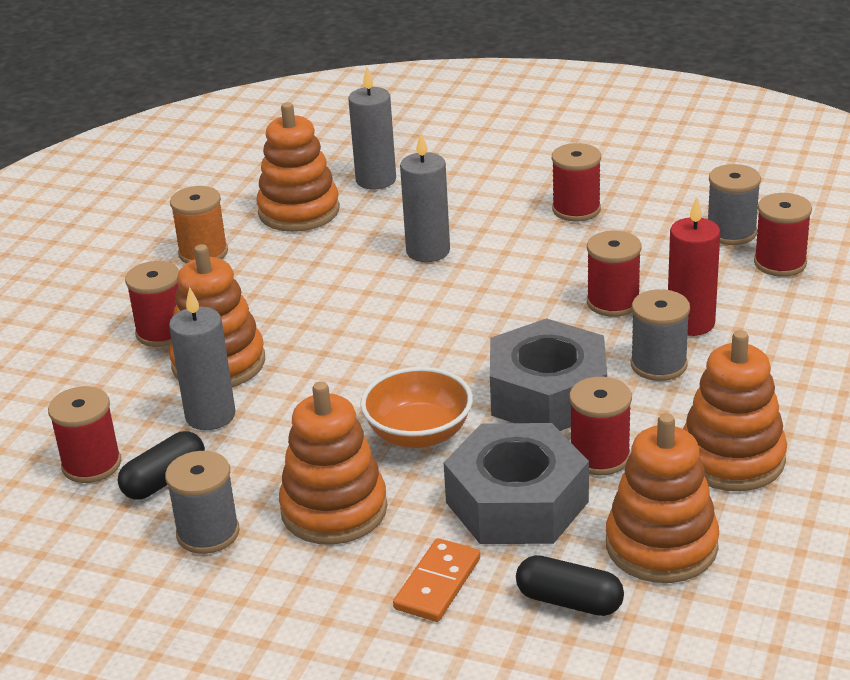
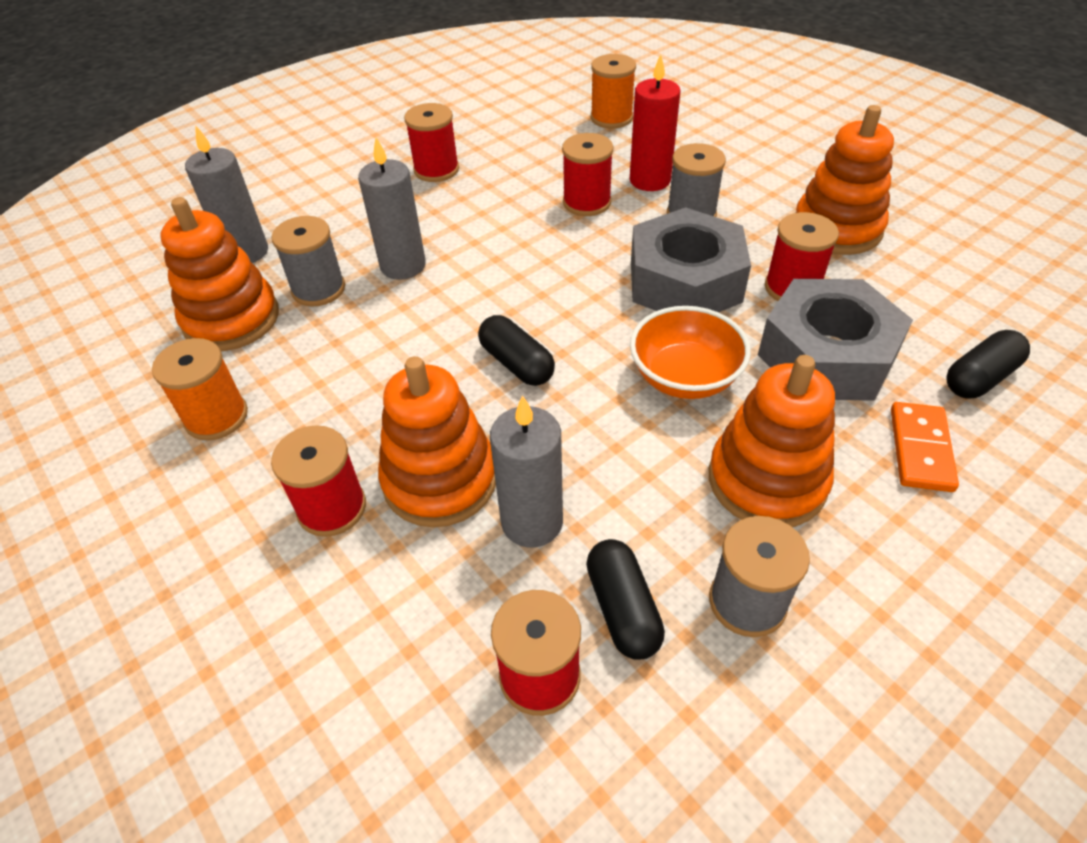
camera: 60 degrees left, 15 degrees up
(362, 349) = (516, 363): none -> black capsule
(438, 584) = (921, 449): orange domino -> orange domino turned 45 degrees clockwise
(661, 545) = (928, 302): orange stacking toy -> none
(731, 232) = (551, 120): grey spool -> grey spool (318, 289)
(780, 263) = (611, 118): red spool -> orange spool

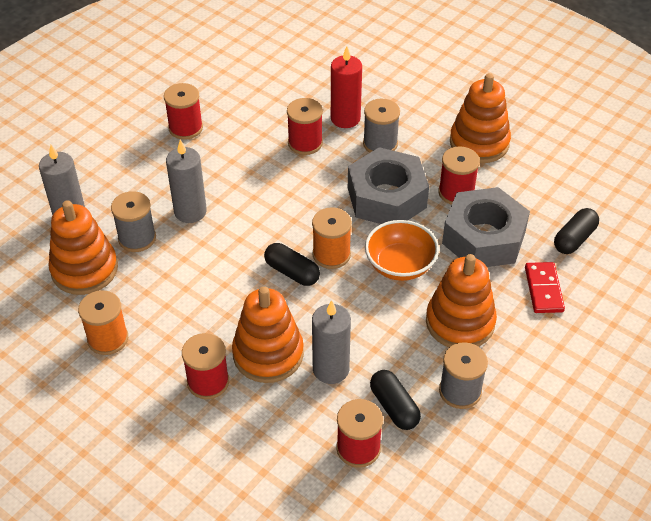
camera: 15 degrees left, 0 degrees up
(611, 118) = (304, 65): orange spool -> orange spool (331, 254)
(921, 449) = (544, 289): orange domino -> red domino

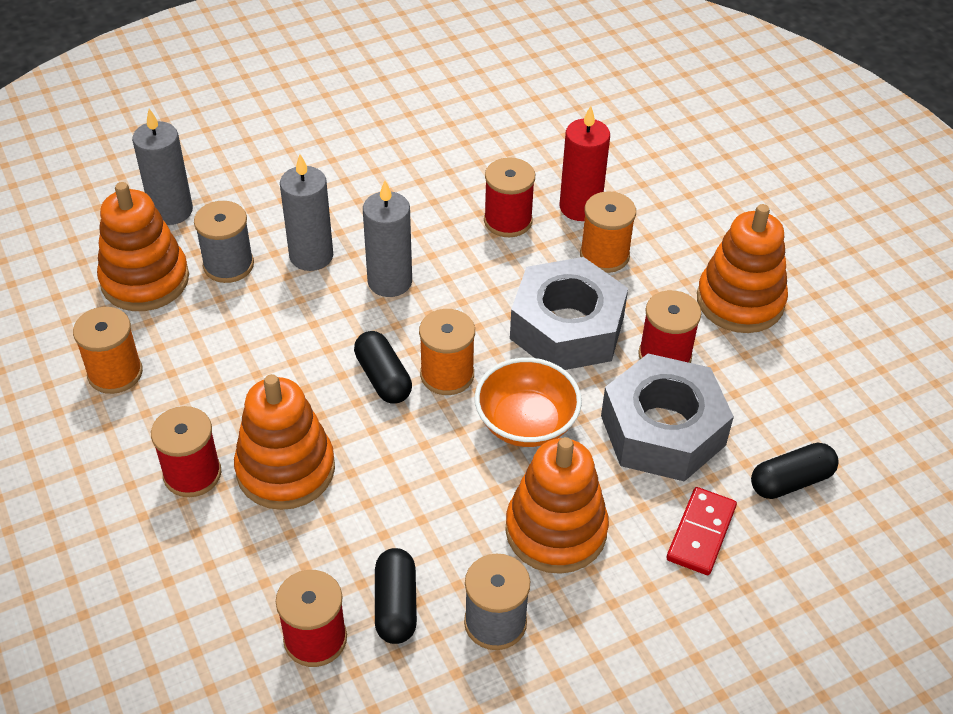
camera: 25 degrees right, 0 degrees up
(185, 128) = (374, 151): red spool -> none
(331, 369) = (349, 521): grey candle -> grey candle (390, 281)
(380, 144) = (604, 255): grey spool -> orange spool

